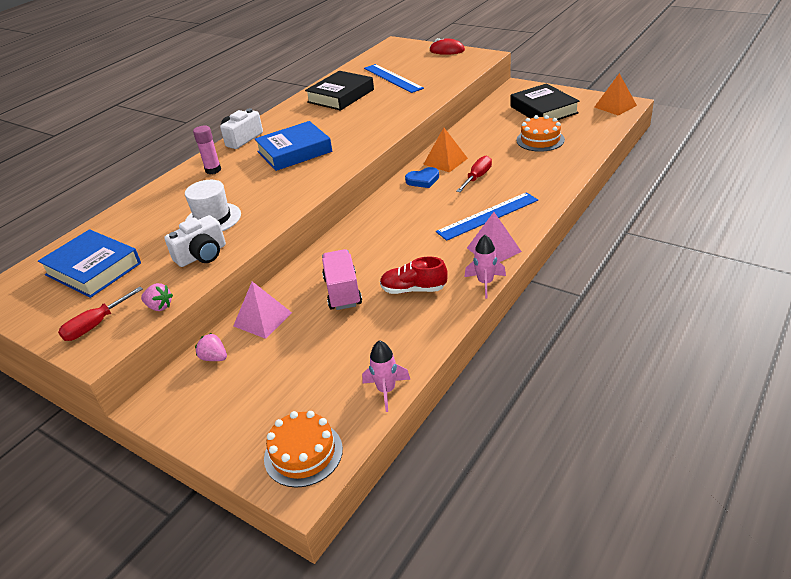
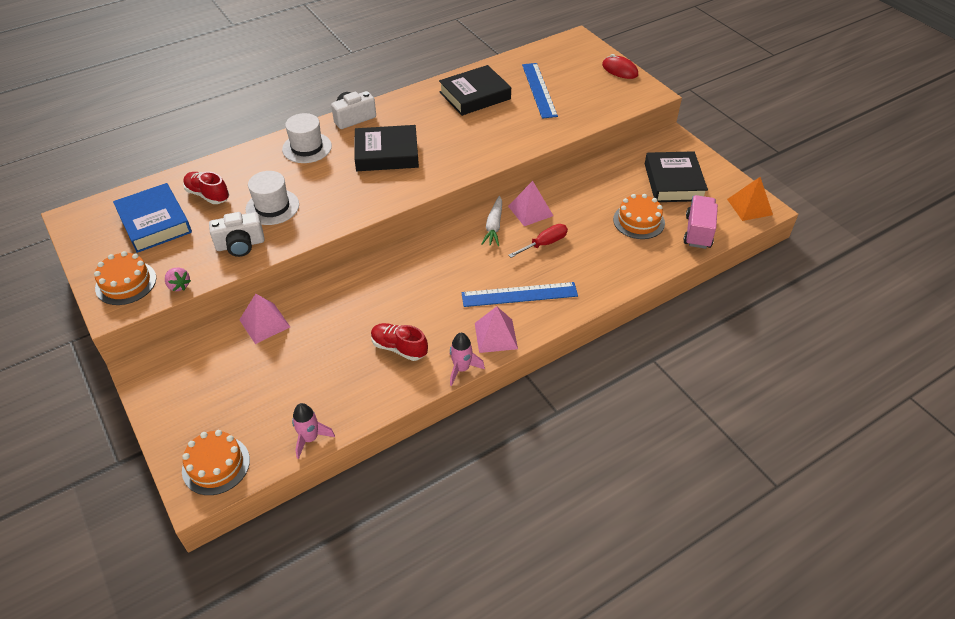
camera: 20 degrees right, 10 degrees up
(96, 325) = (126, 283): red screwdriver -> orange cake
(137, 231) = (208, 195): none -> red shoe
(213, 170) = (307, 148): pink glue stick -> white hat
(214, 358) = (207, 345): pink strawberry -> none
(294, 152) = (387, 154): blue book -> black book
(342, 292) = (342, 323): pink truck -> pink truck (698, 232)
(423, 180) = (494, 226): blue heart -> white carrot
(445, 161) = (530, 211): orange pyramid -> pink pyramid

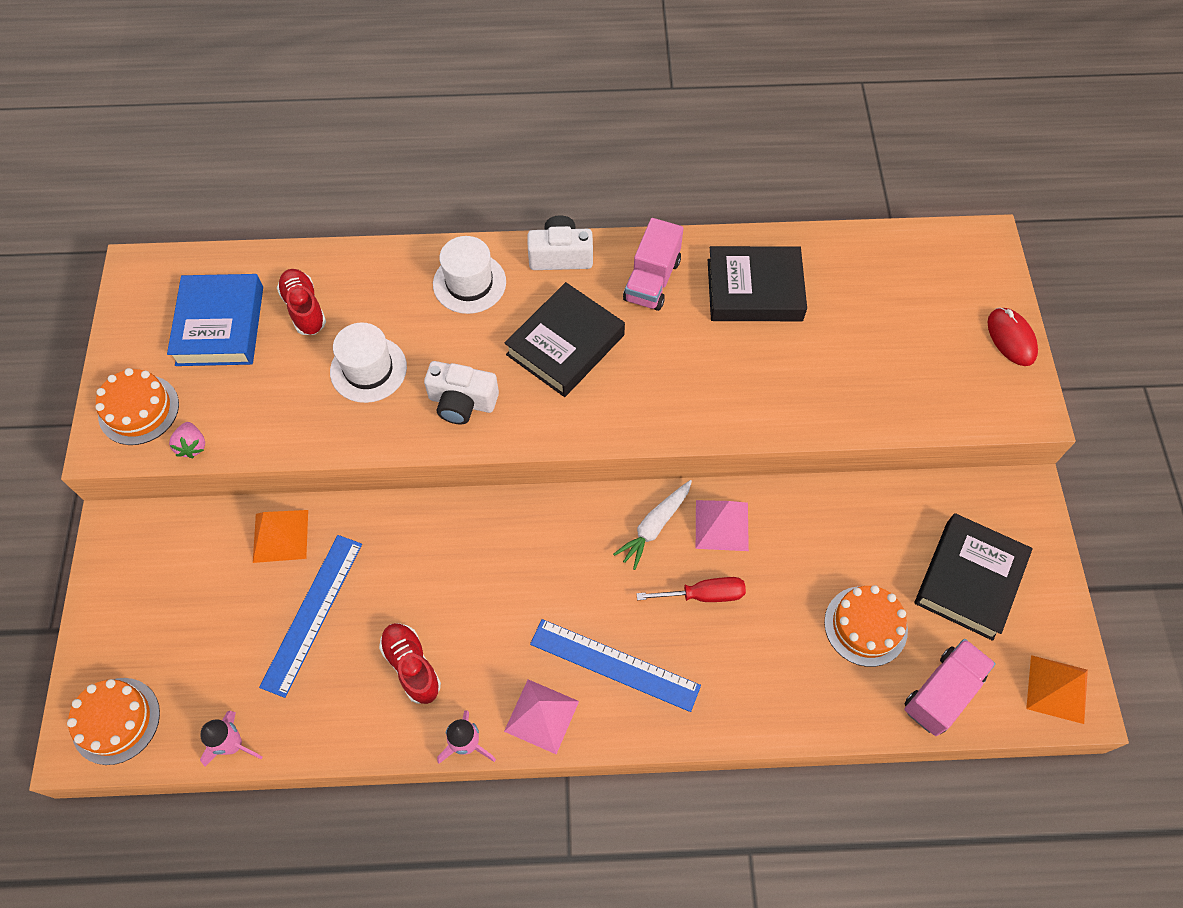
camera: 30 degrees right, 15 degrees up
(240, 245) = (296, 415): white camera -> white camera (462, 402)
(264, 323) = (280, 536): pink pyramid -> orange pyramid
(387, 154) = (565, 345): black book -> black book turned 75 degrees counterclockwise
(415, 110) = (652, 280): none -> pink truck
(539, 90) = (857, 322): blue ruler -> blue ruler (312, 613)

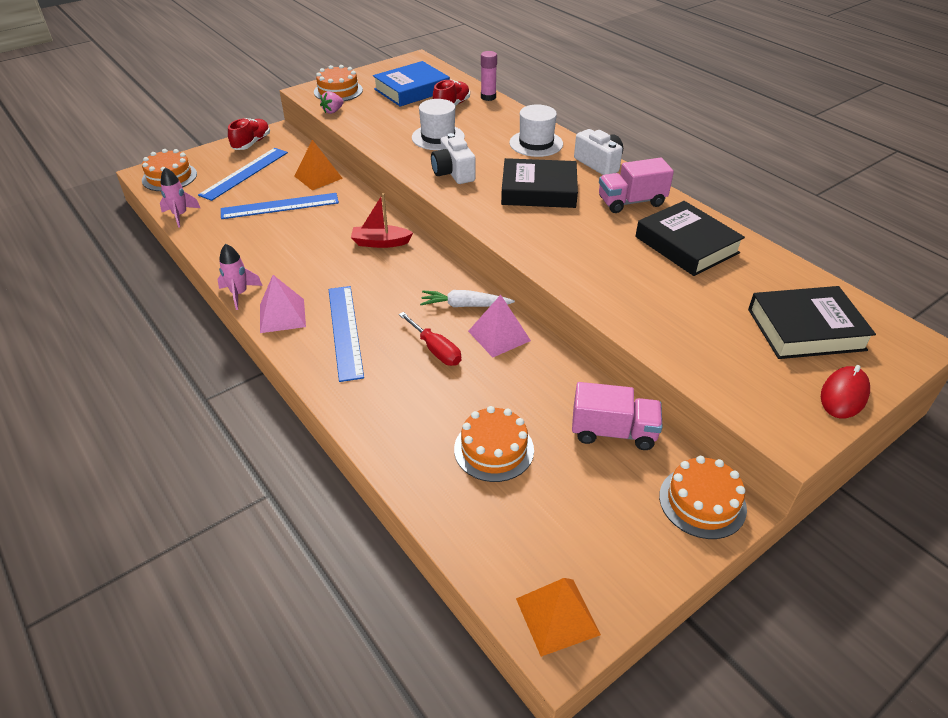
camera: 55 degrees right, 20 degrees down
(192, 619) = (244, 173): none -> blue ruler
(319, 258) = (488, 97): none -> pink glue stick
(412, 666) = (275, 252): red shoe -> red shoe (251, 143)
(482, 543) = (380, 242): none -> red boat
(942, 692) = (478, 526): pink truck -> pink truck (613, 432)
(969, 579) = (601, 500): black book -> black book (805, 329)
(1012, 509) = (702, 502): none -> orange cake

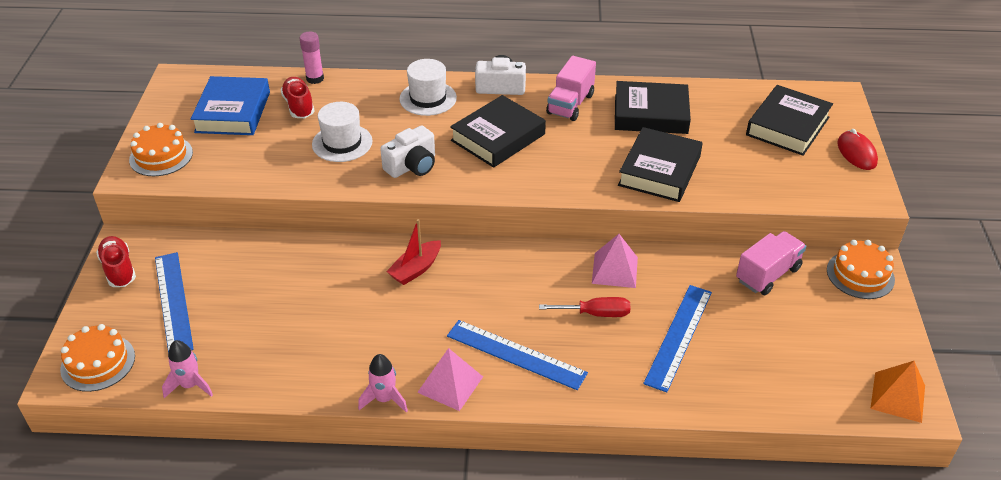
camera: 50 degrees left, 0 degrees up
(280, 206) = (271, 304): blue ruler -> blue ruler (678, 336)
(318, 177) = (254, 254): orange pyramid -> none
(333, 111) = (198, 179): pink strawberry -> none
(453, 173) = (412, 166): white camera -> white camera turned 60 degrees counterclockwise
(465, 305) = (559, 267): white carrot -> none
(494, 449) = (732, 343): orange cake -> none
(619, 283) = (659, 171): none -> black book

